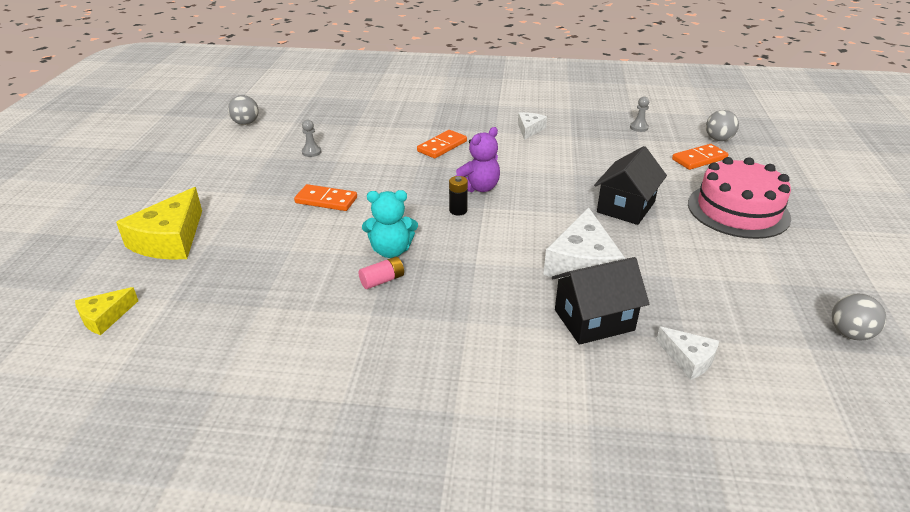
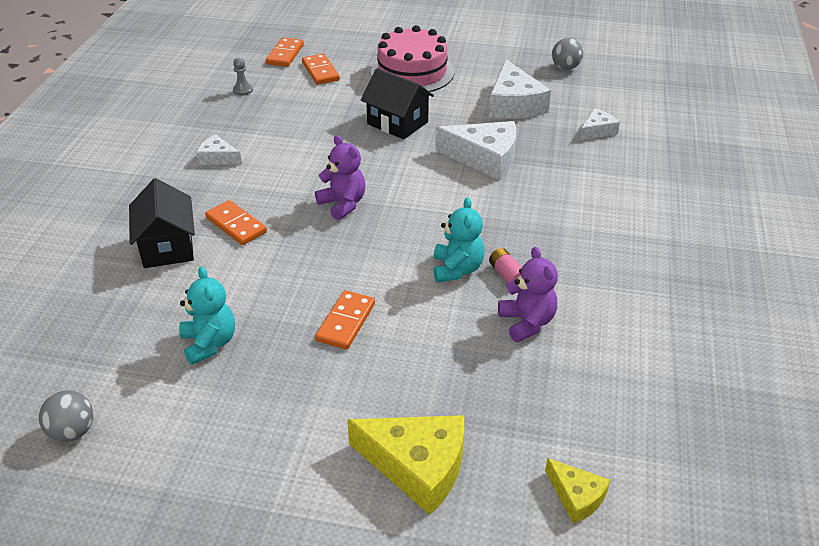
camera: 85 degrees left, 5 degrees up
(311, 152) = (209, 343): grey pawn -> turquoise teddy bear
(314, 292) = (527, 322): none -> purple teddy bear
(458, 210) = (387, 221): black battery -> none
(594, 320) = (558, 163): black house -> black house (167, 247)
(713, 285) = (514, 104): none -> white cheese
(718, 139) = (285, 54): grey ball -> orange domino

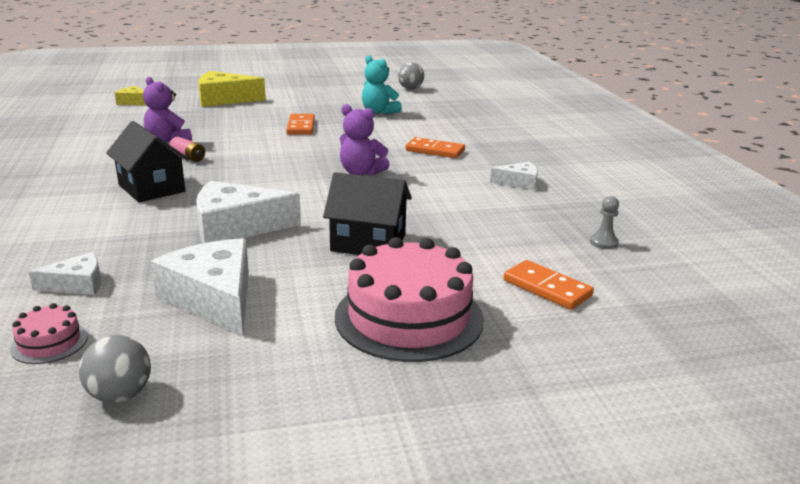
camera: 155 degrees right, 15 degrees down
(167, 247) = (467, 136): black house -> black house (151, 188)
(285, 54) = (637, 304): orange domino -> none
(457, 269) = (232, 155): turquoise teddy bear -> none
(597, 131) = (77, 284): white cheese -> white cheese turned 135 degrees counterclockwise
(604, 97) = (49, 342): none -> pink cake

